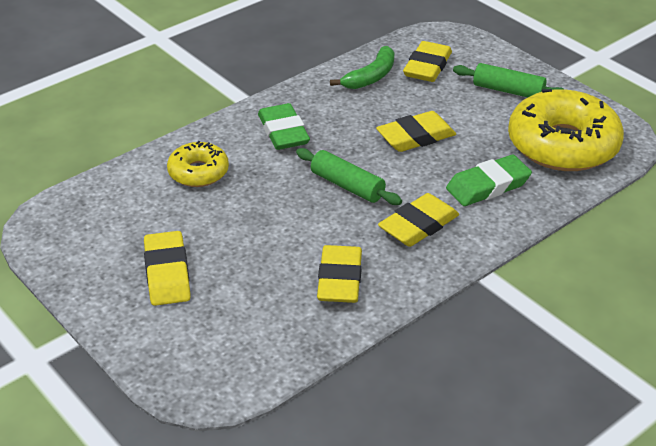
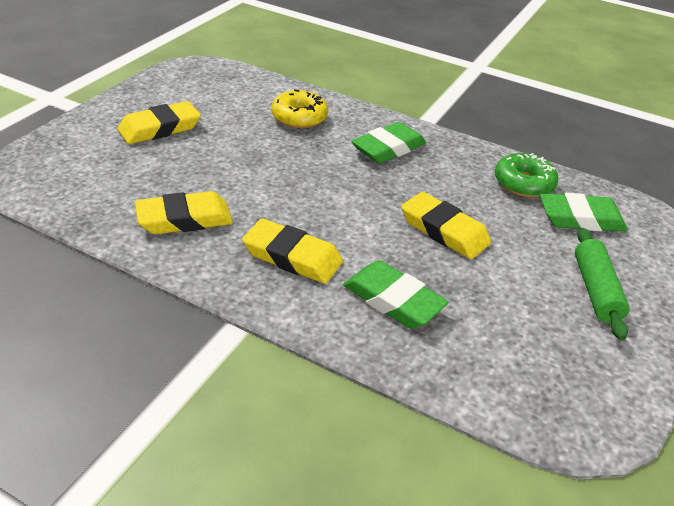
camera: 65 degrees right, 0 degrees up
(347, 186) = (330, 199): green rolling pin -> none
(370, 77) = (523, 183): green banana -> green donut
(427, 66) = (580, 218): yellow eraser -> green eraser
(562, 145) = (523, 358): yellow donut -> none

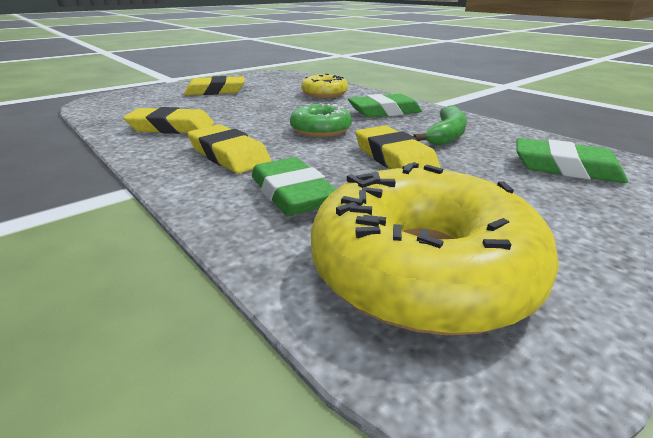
camera: 25 degrees right, 10 degrees down
(469, 184) = (446, 135): none -> green banana
(523, 183) = (508, 140): green donut -> green donut (320, 130)
(532, 357) = (422, 269): none -> yellow donut
(595, 290) = (557, 224): green rolling pin -> none

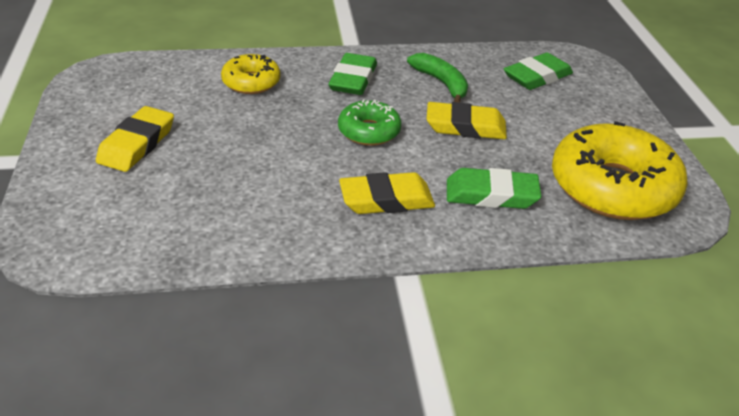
camera: 60 degrees left, 10 degrees up
(171, 127) = (264, 212): yellow eraser -> none

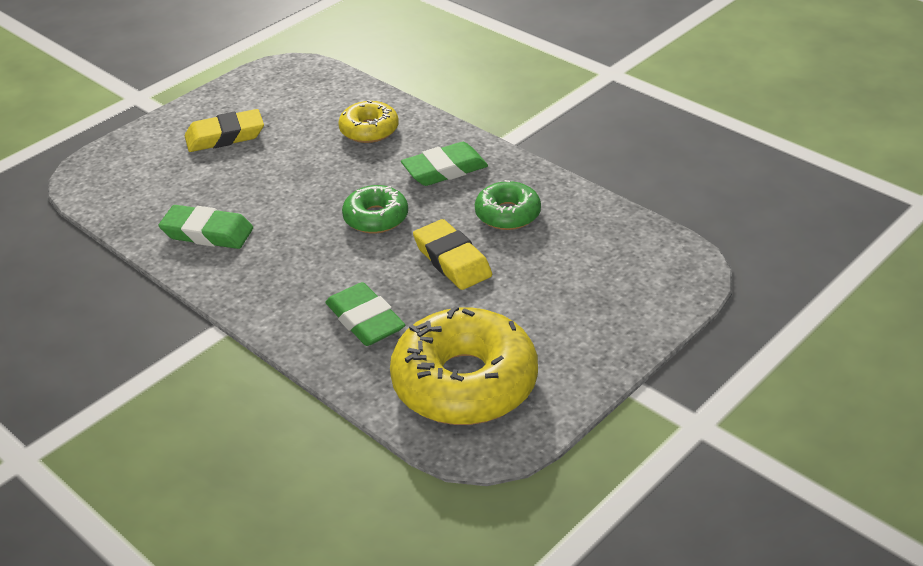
camera: 55 degrees right, 0 degrees up
(386, 199) = (293, 273): yellow eraser -> none
(442, 83) = (507, 214): green banana -> green donut
(537, 77) = (606, 259): green eraser -> green eraser (207, 233)

